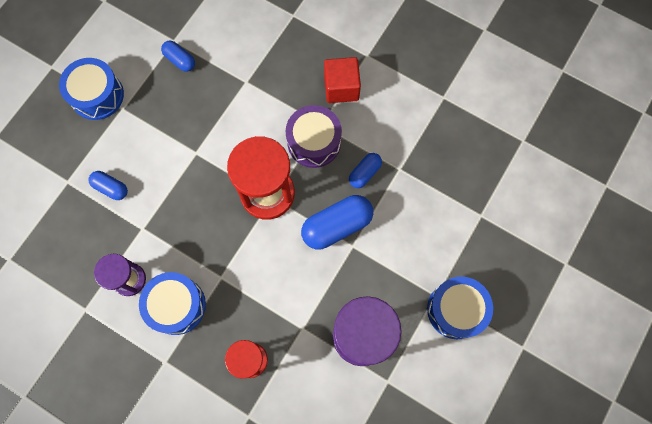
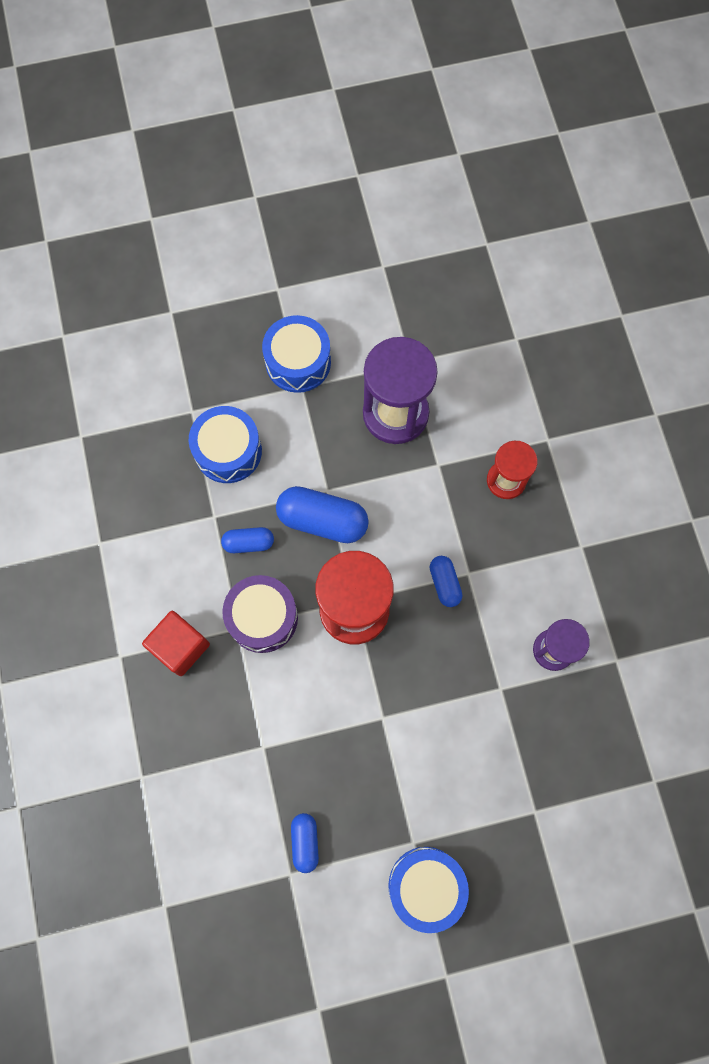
camera: 135 degrees left, 0 degrees up
(111, 188) = (497, 761): blue capsule -> blue capsule (444, 583)
(176, 305) = (530, 585): blue drum -> blue drum (228, 451)

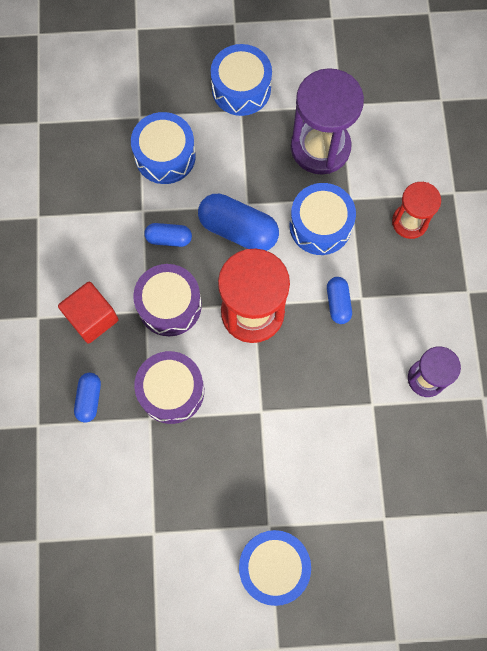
camera: 10 degrees right, 0 degrees up
(281, 713) = (171, 391): none -> purple drum
(305, 842) = (172, 507): blue capsule -> blue capsule (89, 399)
(410, 500) = (320, 225): none -> blue drum

